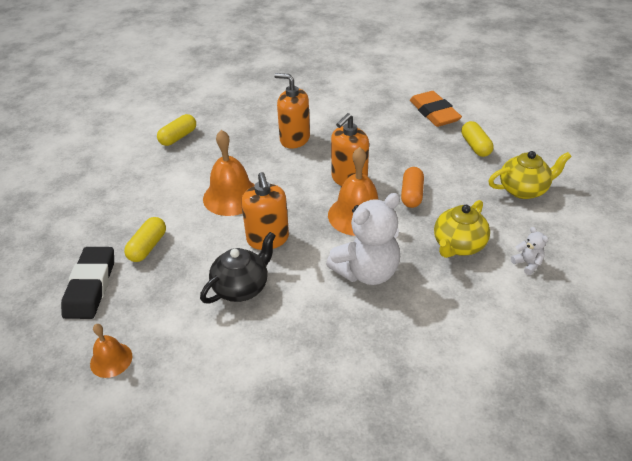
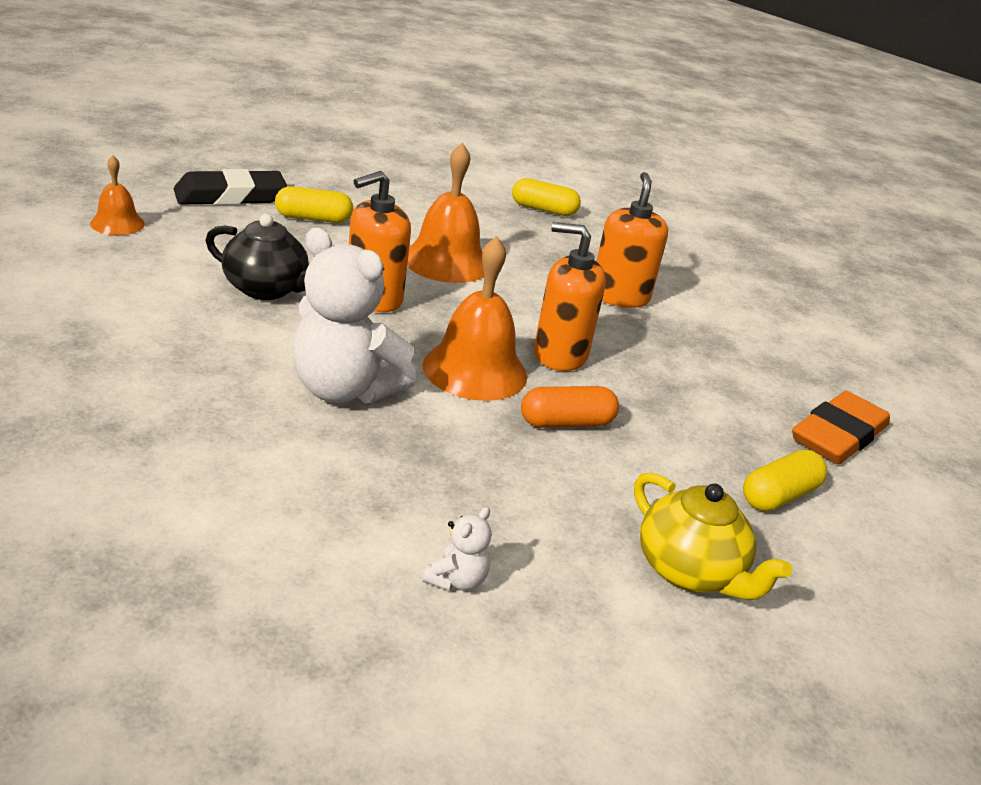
camera: 60 degrees right, 10 degrees down
(458, 245) = (461, 485): yellow teapot -> none

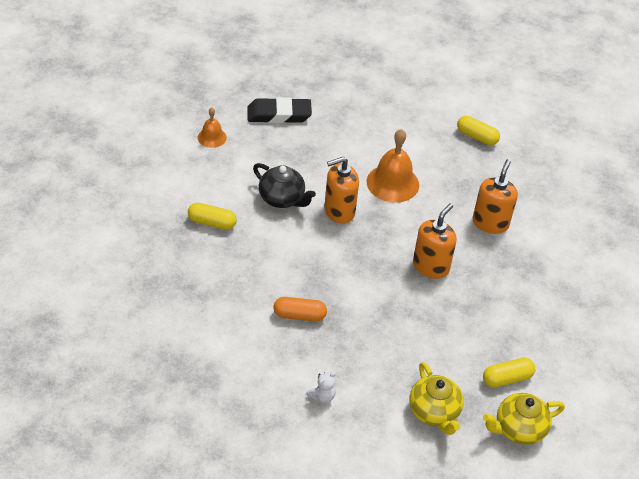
camera: 20 degrees right, 15 degrees up
(313, 219) = (323, 139): yellow capsule -> yellow capsule (212, 222)
(344, 389) = (304, 277): white teddy bear -> none
(475, 370) = (377, 272): orange bell -> none
(560, 355) = (431, 266): orange soap dispenser -> orange soap dispenser turned 90 degrees clockwise
(566, 423) = (413, 315): orange capsule -> orange capsule (299, 315)
(838, 435) = (568, 346): orange eraser -> none
(853, 574) = (518, 429): none -> yellow teapot

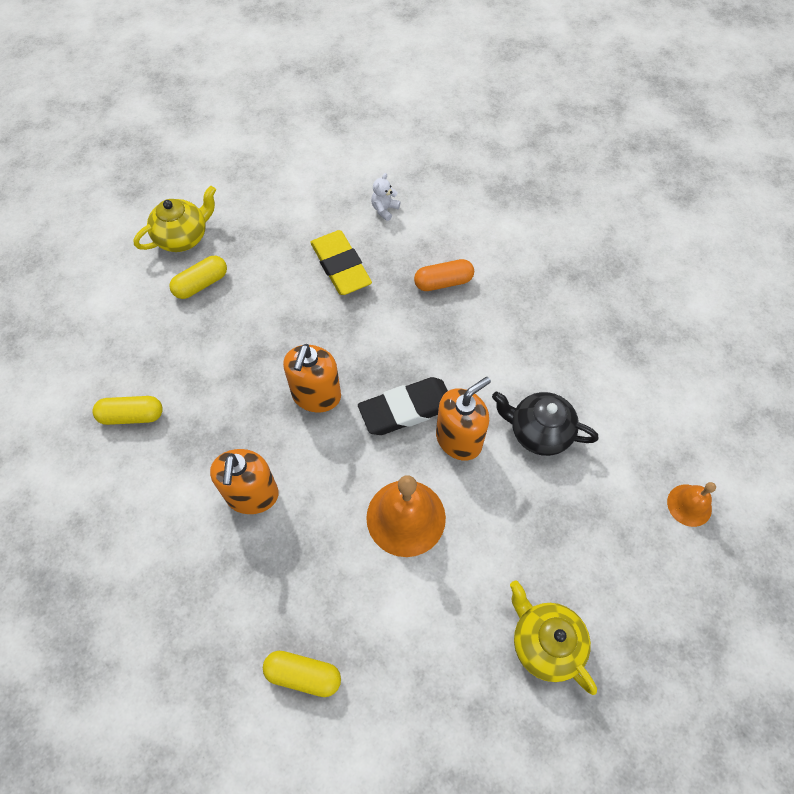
camera: 165 degrees right, 15 degrees up
(212, 222) = (601, 364): yellow capsule -> yellow capsule (132, 415)
(279, 114) = (625, 594): black eraser -> black eraser (406, 409)
(381, 356) = (340, 266): none -> yellow eraser
(434, 412) = (271, 228): yellow teapot -> yellow teapot (545, 643)

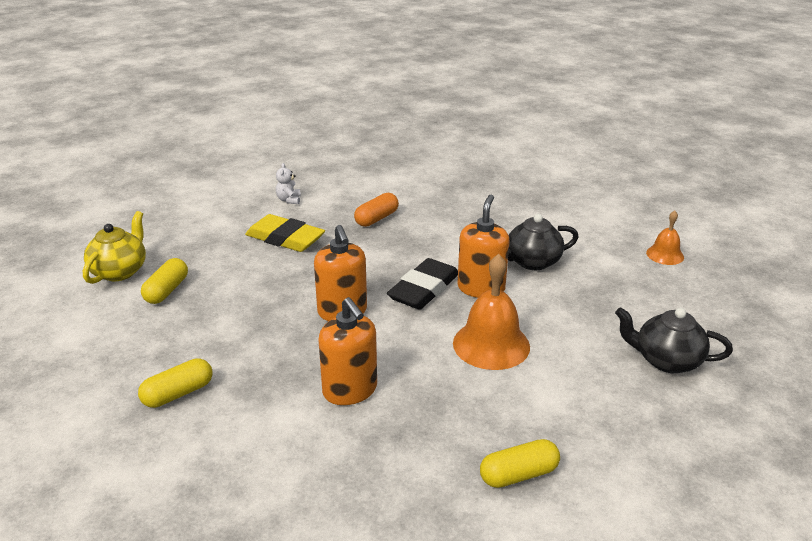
camera: 35 degrees left, 30 degrees down
(545, 643) = (666, 360): yellow teapot -> black teapot

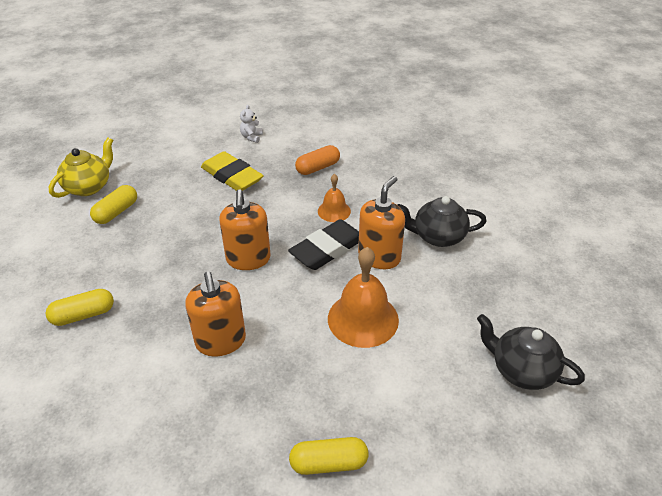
camera: 15 degrees right, 10 degrees up
(665, 255) = (571, 251): orange bell -> orange bell (334, 211)

